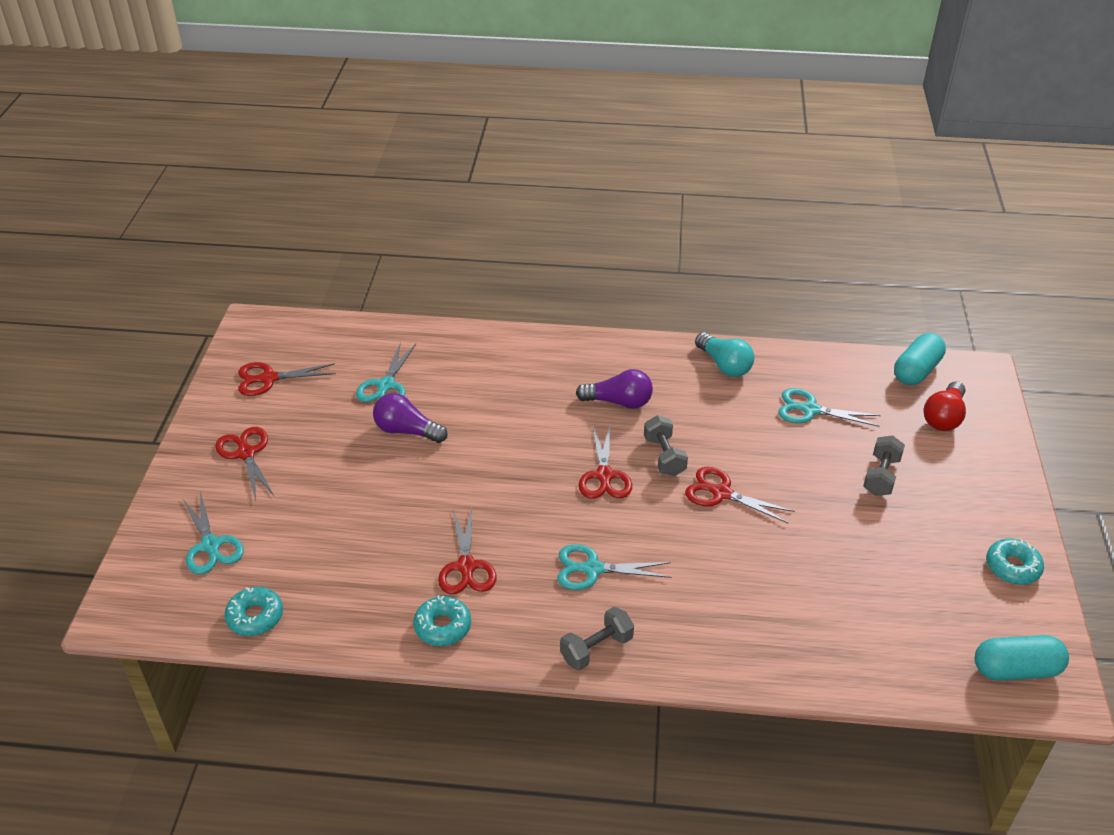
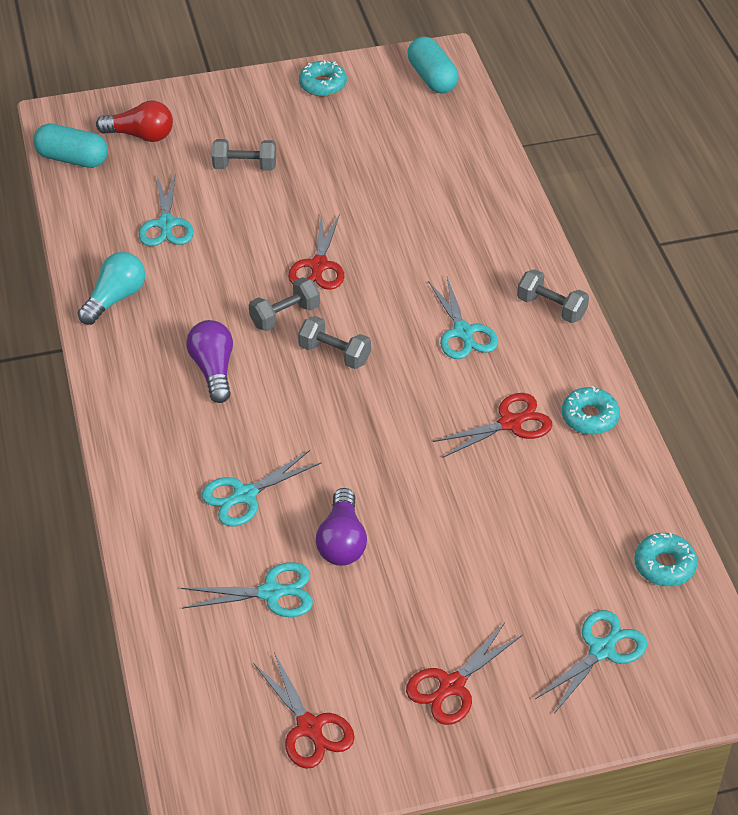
camera: 110 degrees left, 5 degrees up
(481, 391) = (245, 495): none -> turquoise scissors
(604, 475) = (334, 354): red scissors -> grey dumbbell

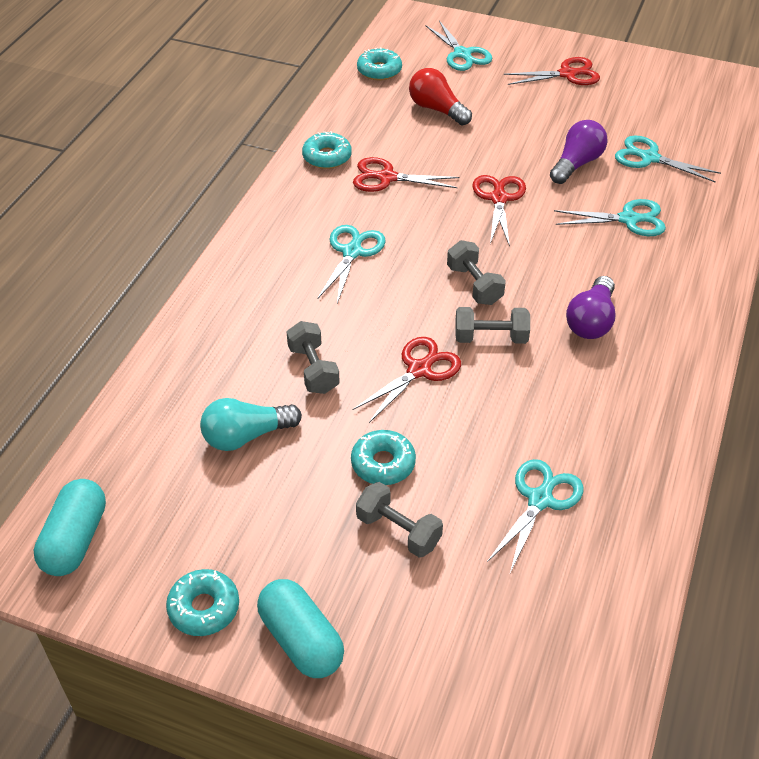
camera: 145 degrees left, 0 degrees up
(72, 159) = (601, 667): turquoise capsule -> turquoise capsule (301, 640)
(115, 298) = (646, 436): turquoise light bulb -> turquoise light bulb (246, 436)
(141, 135) = (490, 656): red light bulb -> red light bulb (437, 109)
(288, 196) = (383, 463): none -> turquoise donut
(309, 727) = (671, 91): red scissors -> red scissors (499, 199)
(551, 308) = (262, 237): grey dumbbell -> grey dumbbell (313, 369)
(601, 650) = (462, 54): turquoise scissors -> turquoise scissors turned 105 degrees counterclockwise

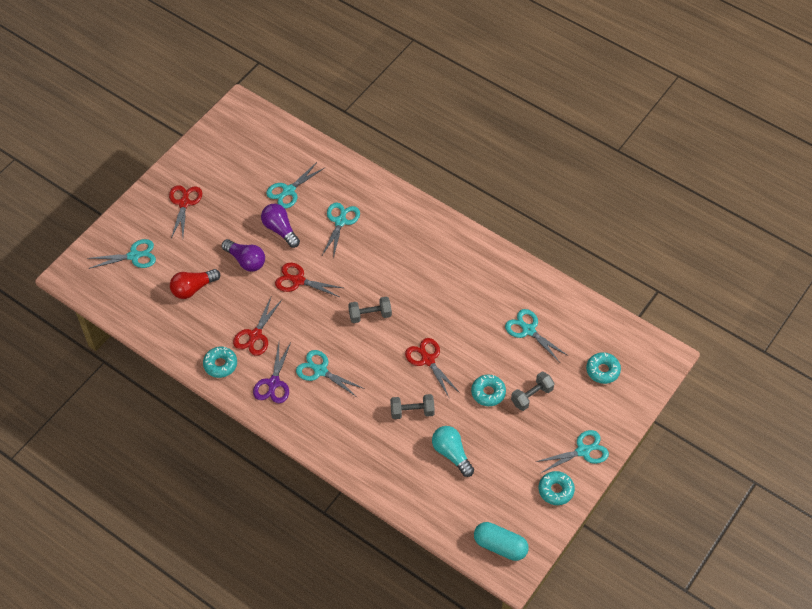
camera: 75 degrees left, 10 degrees up
(246, 436) = (451, 453): turquoise light bulb -> turquoise light bulb turned 150 degrees clockwise
(301, 640) = (583, 451): turquoise capsule -> turquoise scissors
(314, 210) = (273, 383): none -> purple scissors
(379, 71) = (132, 311): turquoise donut -> turquoise donut (602, 370)
(490, 338) = (414, 319): grey dumbbell -> none
(591, 321) = (416, 268): purple light bulb -> purple light bulb (246, 261)

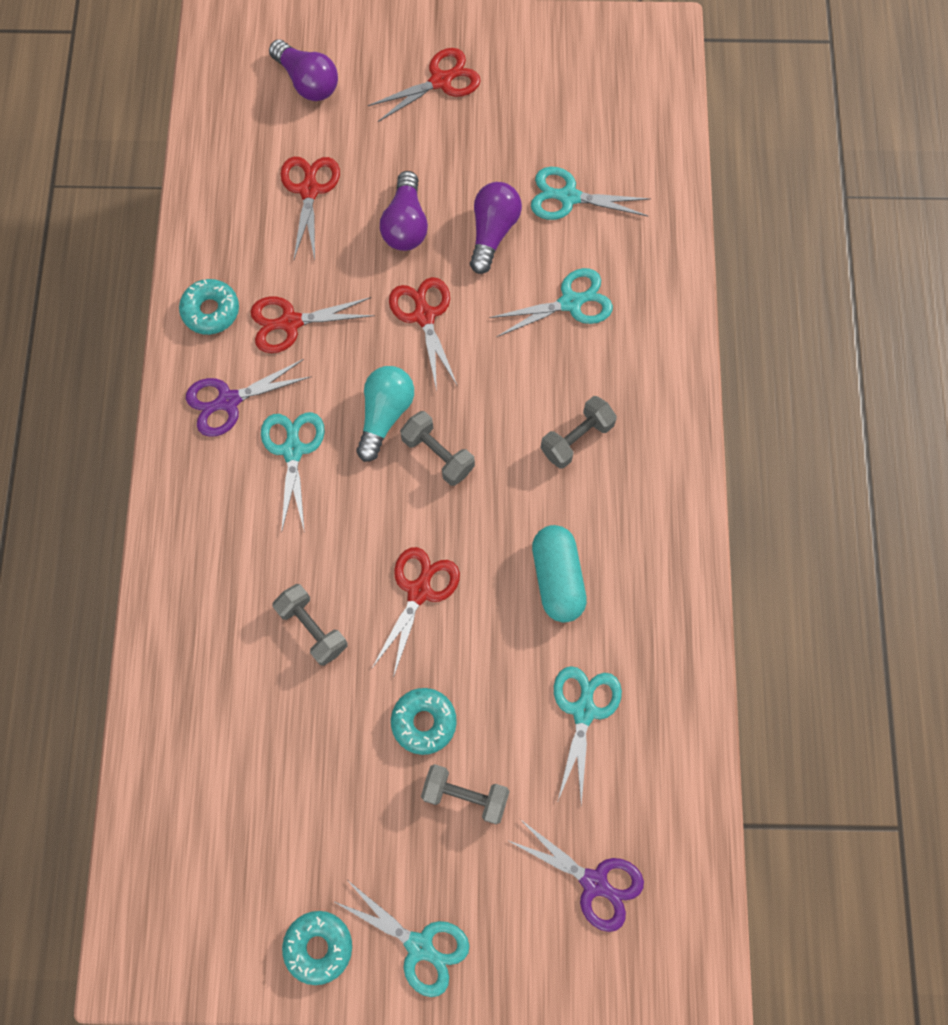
camera: 55 degrees right, 15 degrees up
(134, 256) = (307, 82): turquoise scissors -> purple light bulb
(193, 288) = (309, 190): red light bulb -> red scissors
(406, 258) = (576, 439): none -> grey dumbbell
(451, 453) = (278, 737): turquoise light bulb -> turquoise light bulb (385, 415)
(500, 546) = (164, 919): turquoise capsule -> turquoise capsule (557, 578)
(602, 370) = (594, 882): turquoise donut -> purple scissors

